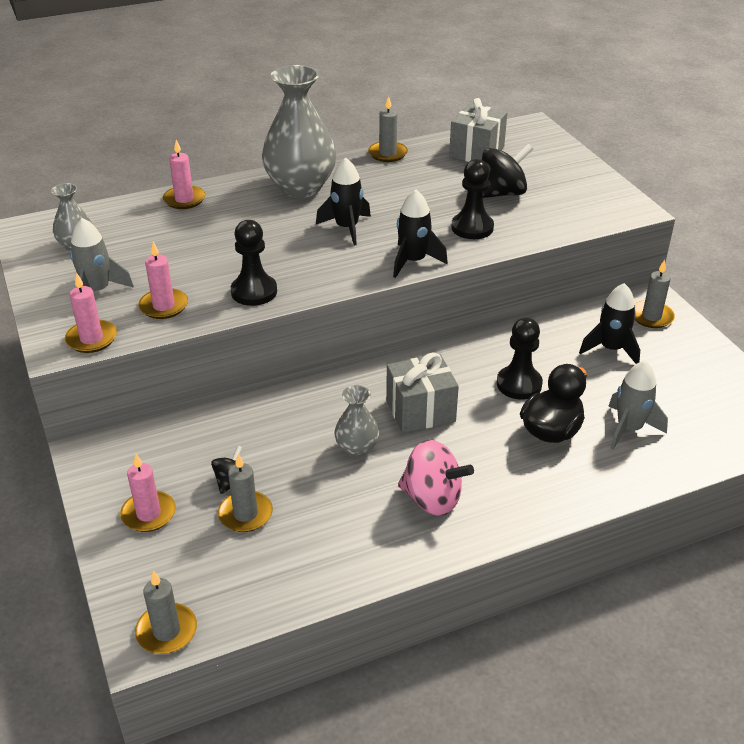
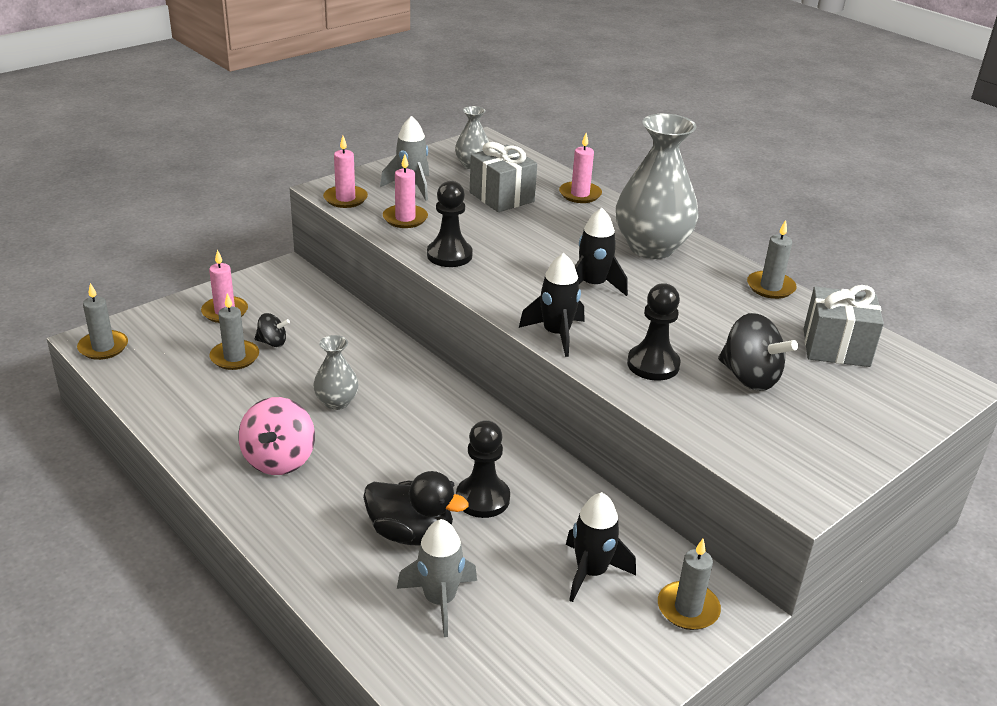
camera: 70 degrees right, 5 degrees down
(420, 411) = (407, 433): grey gift -> grey gift (502, 197)

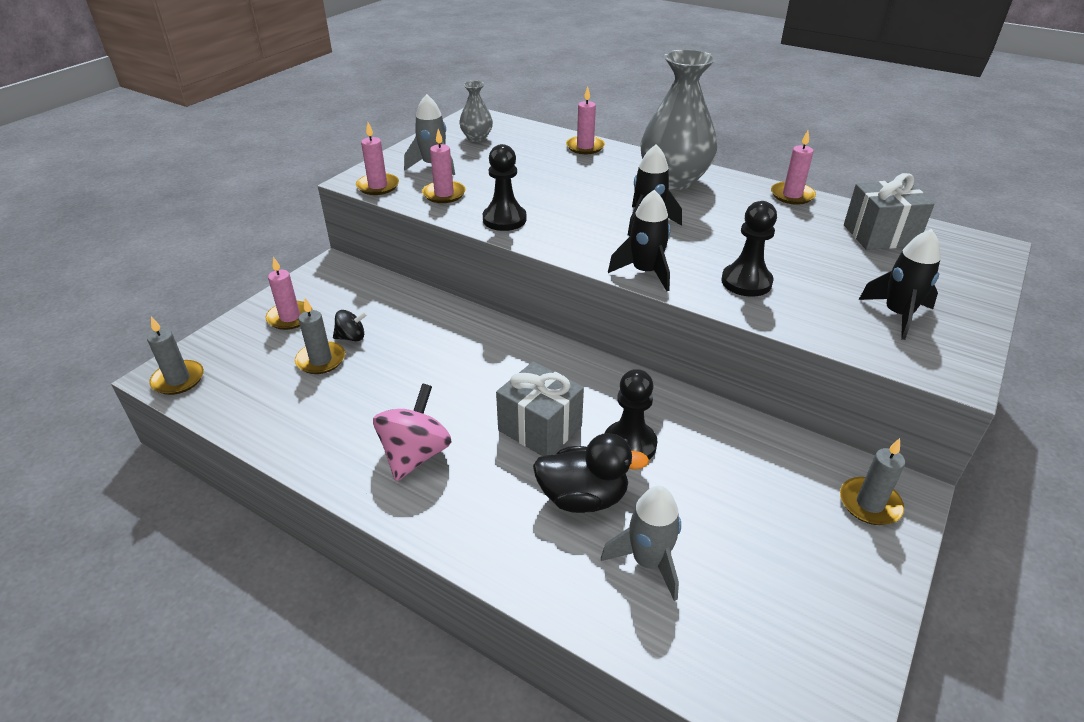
camera: 15 degrees left, 5 degrees up
(279, 460) = (415, 455): pink spinning top -> pink spinning top turned 150 degrees counterclockwise
(336, 402) = (443, 382): grey vase -> none
(502, 197) = (519, 160): grey gift -> grey gift (540, 428)
(591, 572) = (767, 492): black rocket -> black rocket (897, 315)
(749, 378) = (833, 276): black spinning top -> none
(770, 287) = (792, 195): grey candle -> pink candle

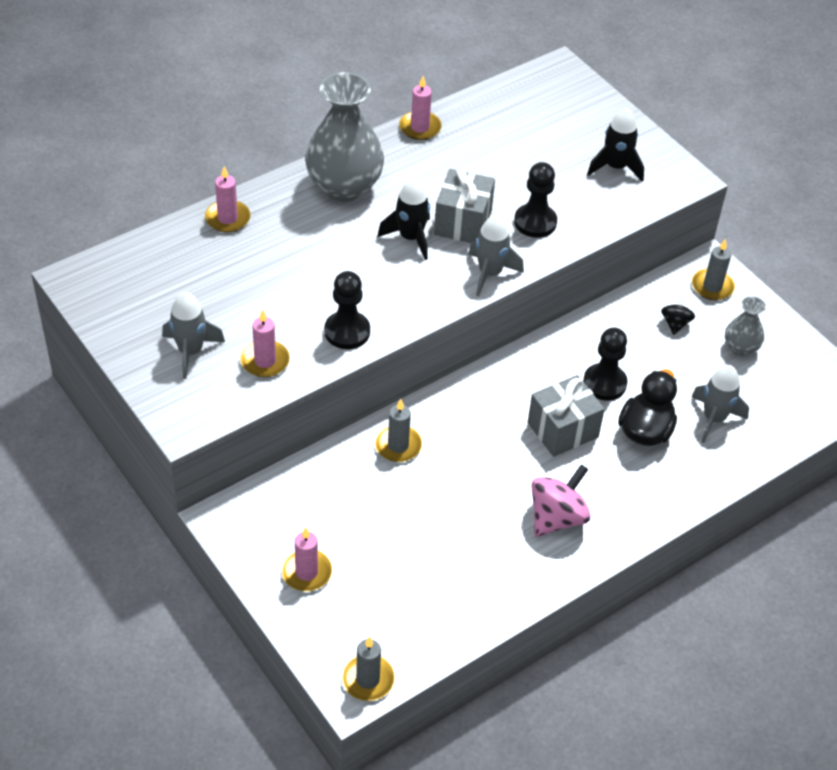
camera: 70 degrees left, 10 degrees up
(321, 360) = (395, 559): grey candle -> grey candle (398, 445)
(351, 337) = (370, 527): black spinning top -> black spinning top (675, 323)
(378, 186) = (211, 410): pink candle -> none
(415, 455) = (557, 517): pink spinning top -> pink spinning top turned 90 degrees clockwise
(477, 138) = (141, 295): grey vase -> grey vase (740, 348)
(645, 272) = (490, 273): black rocket -> grey rocket
(879, 235) = (512, 115): grey gift -> grey gift (462, 222)

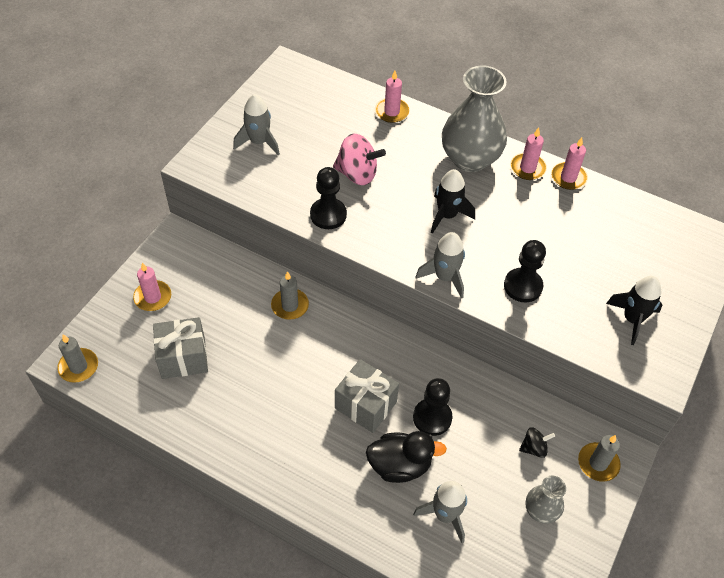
camera: 65 degrees right, 5 degrees up
(265, 361) = (273, 182): pink candle -> pink candle (527, 168)
(462, 222) = (487, 240): grey gift -> grey gift (183, 358)
(557, 517) = (276, 432): pink spinning top -> pink spinning top (357, 174)

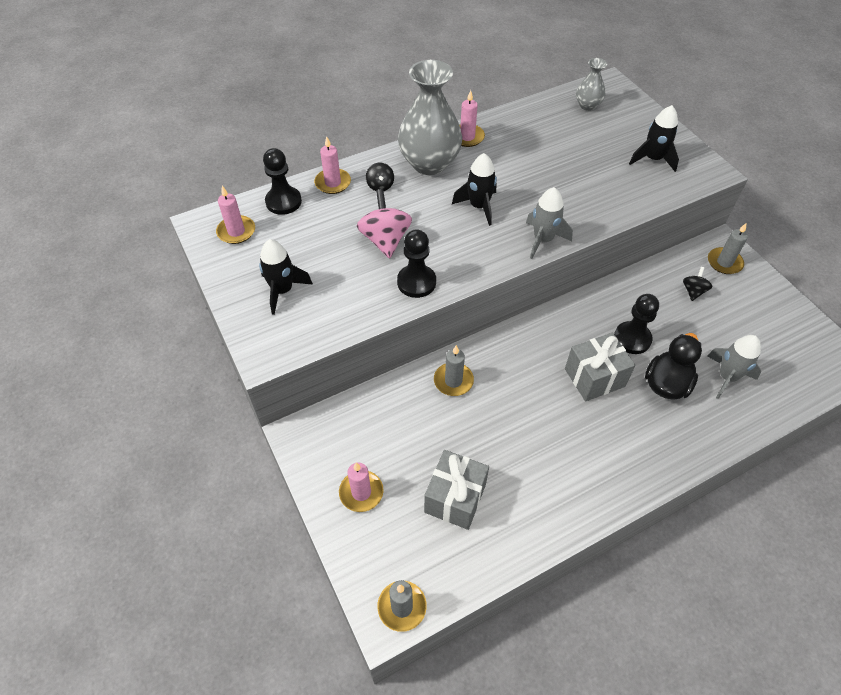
camera: 55 degrees left, 0 degrees up
(259, 142) = (282, 290): grey rocket -> black rocket
(357, 174) = (385, 240): pink spinning top -> pink spinning top turned 60 degrees counterclockwise
(414, 141) = (380, 186): none -> black spinning top
(523, 286) = (584, 200): black pawn -> black pawn (283, 202)
(541, 510) = (749, 316): grey vase -> grey vase (587, 105)
(568, 177) = (495, 121): pink candle -> pink candle (236, 231)

